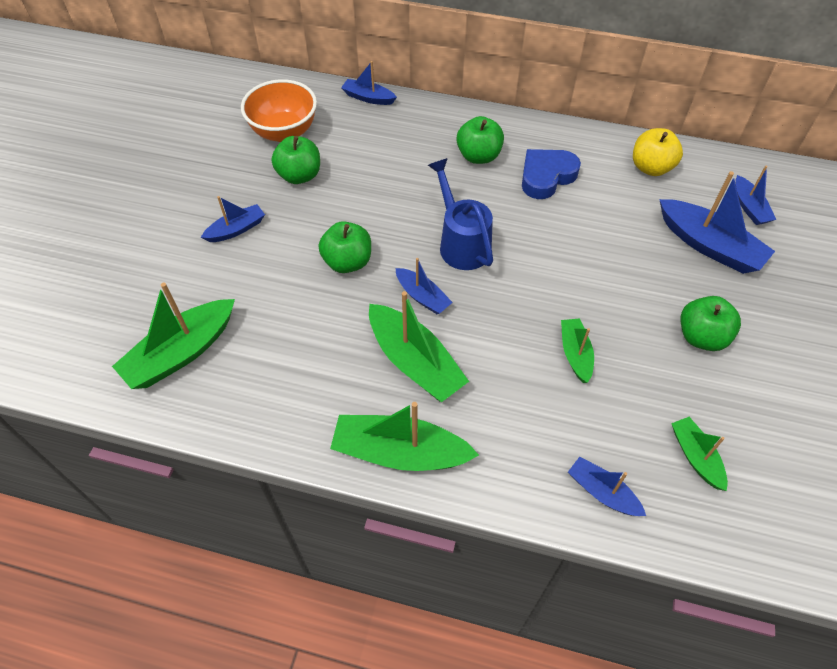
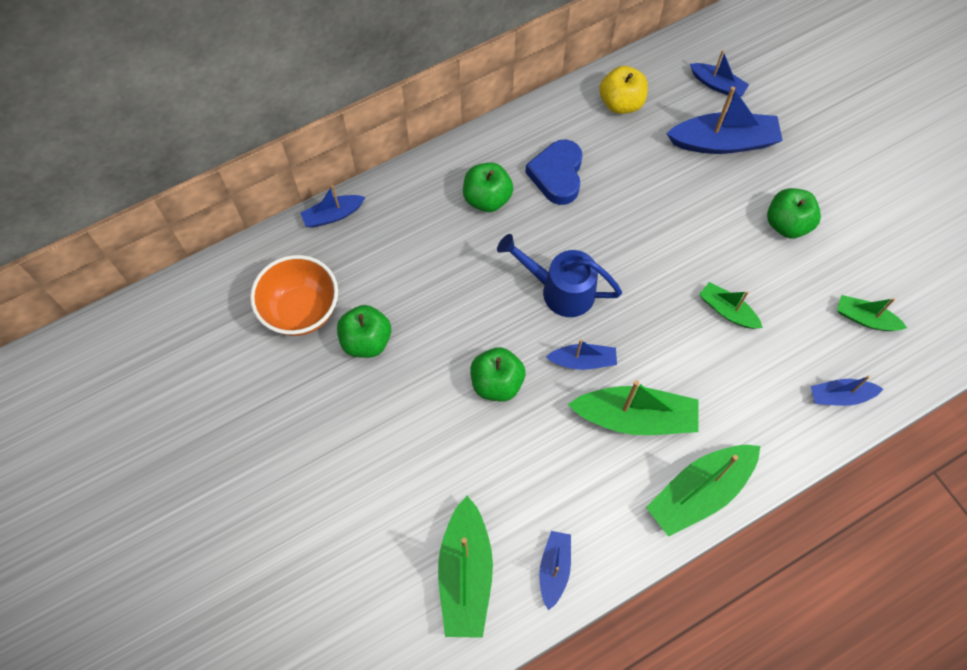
camera: 45 degrees left, 10 degrees up
(236, 229) = (376, 436): blue boat -> blue boat (554, 569)

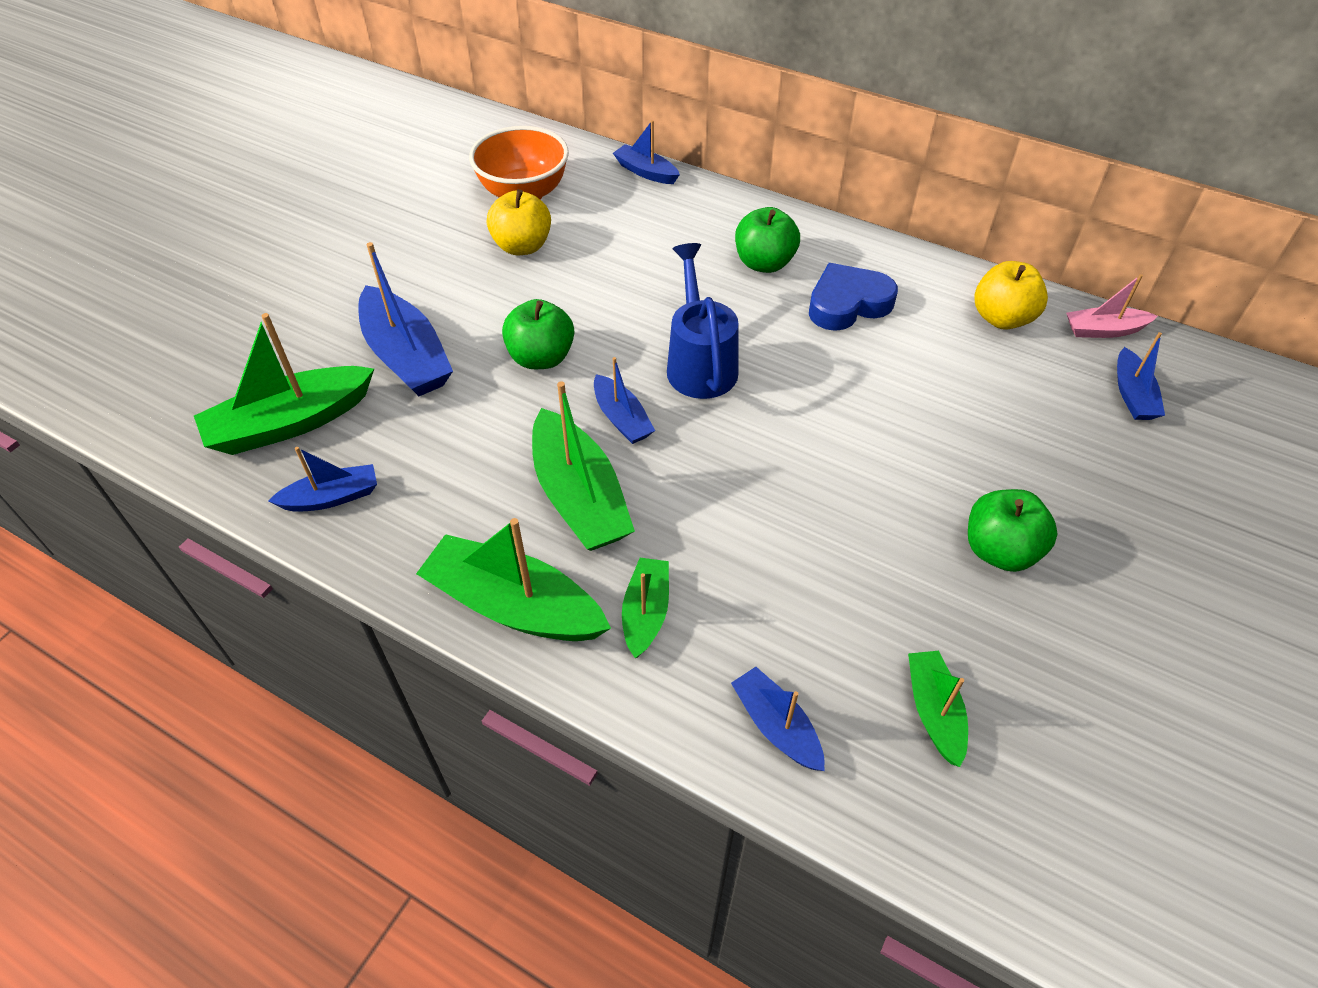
camera: 60 degrees right, 15 degrees down
(366, 341) = (522, 246): green apple -> yellow apple
(662, 60) = (1104, 330): none -> pink boat
(723, 142) = (1054, 433): blue boat -> blue boat (406, 356)
(727, 311) = (805, 534): green boat -> green boat (645, 612)

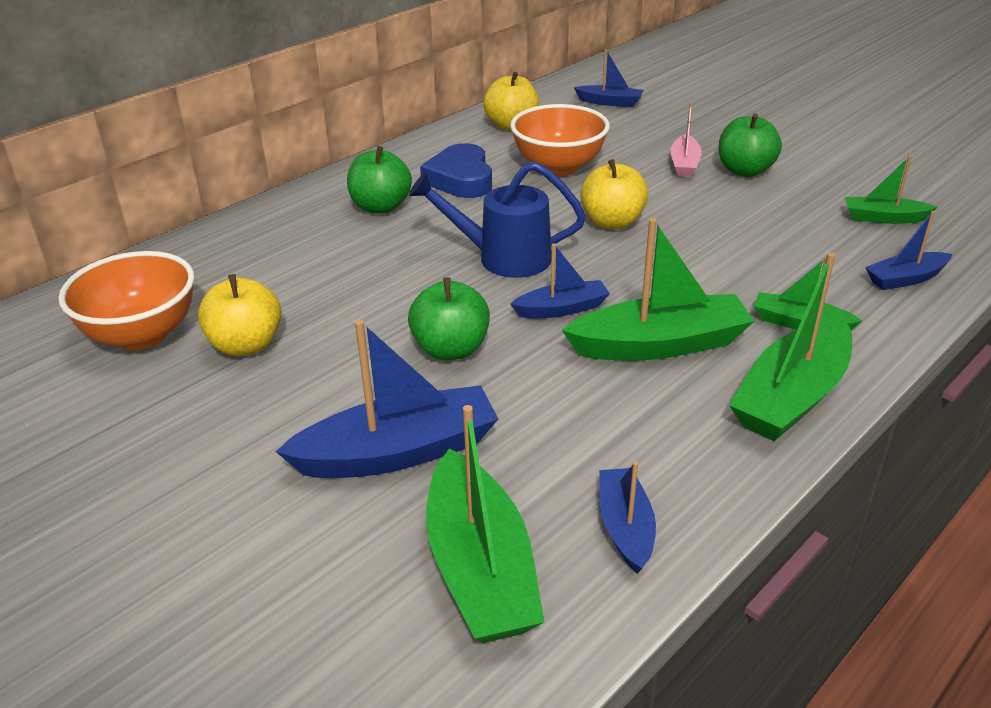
camera: 75 degrees left, 15 degrees down
(646, 172) = (178, 249): blue boat -> none
(805, 435) = (612, 222): none -> yellow apple
(915, 373) = (558, 167): none -> orange bowl
(1104, 330) = (542, 97): pink boat -> pink boat (684, 164)

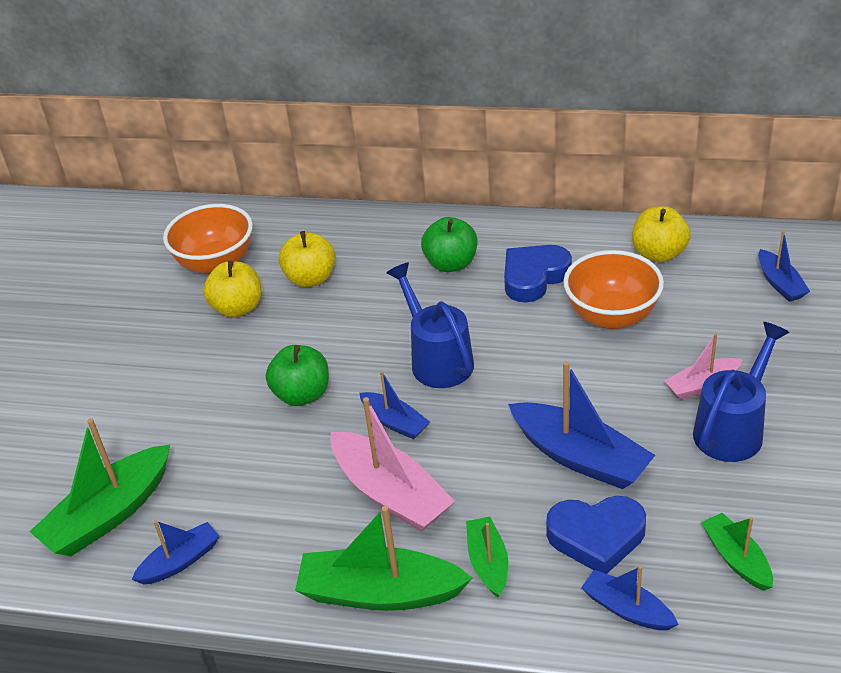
camera: 60 degrees right, 5 degrees up
(398, 452) = (184, 428): blue boat -> blue boat (580, 457)
(612, 222) = (548, 389): yellow apple -> yellow apple (311, 279)
(660, 344) = (391, 493): green boat -> pink boat
(745, 171) = (733, 428): green apple -> blue watering can
(812, 263) = (596, 537): none -> blue heart

